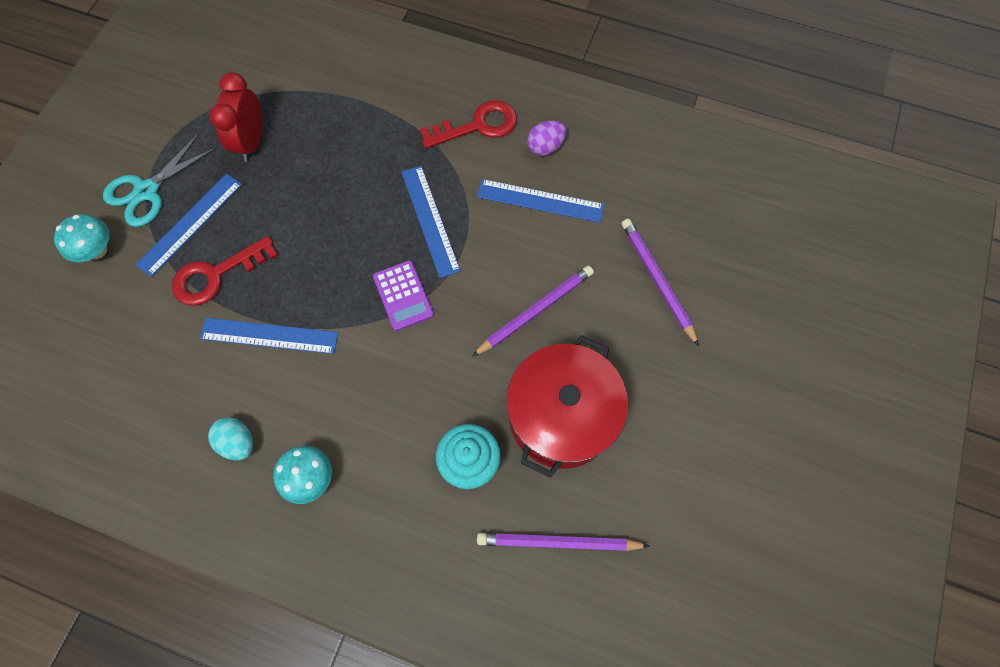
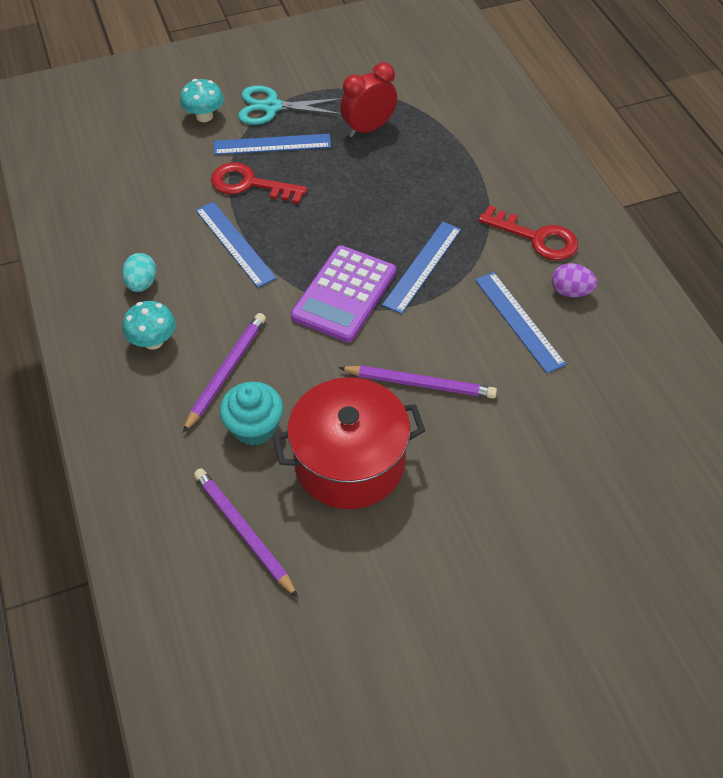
camera: 50 degrees right, 15 degrees down
(403, 295) = (344, 294): purple calculator -> purple calculator, size x1.62
(657, 280) = (540, 449): purple pencil -> purple pencil (226, 372)

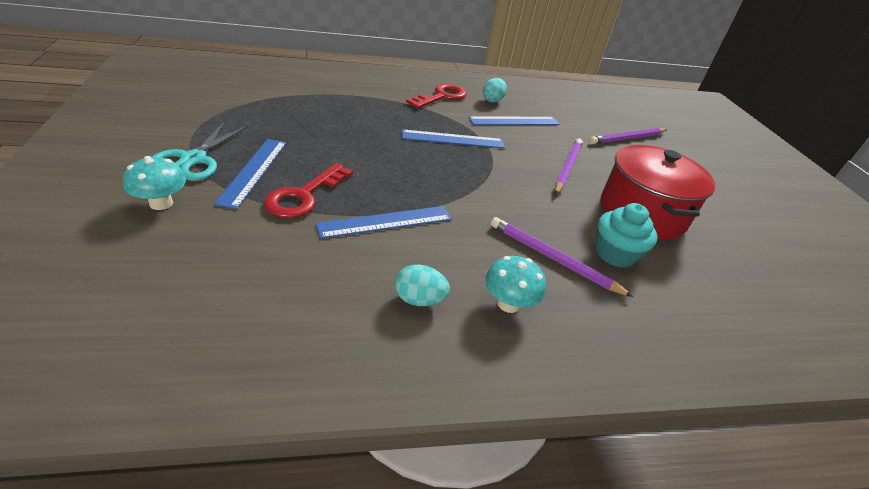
camera: 85 degrees left, 15 degrees down
(244, 532) = (723, 280): purple pencil -> purple pencil (627, 138)
(344, 294) = (472, 177): purple calculator -> none
(368, 128) = (277, 122): red clock -> none
(422, 266) = (453, 139): blue ruler -> blue ruler turned 45 degrees counterclockwise
(570, 291) = (492, 100): purple egg -> turquoise egg

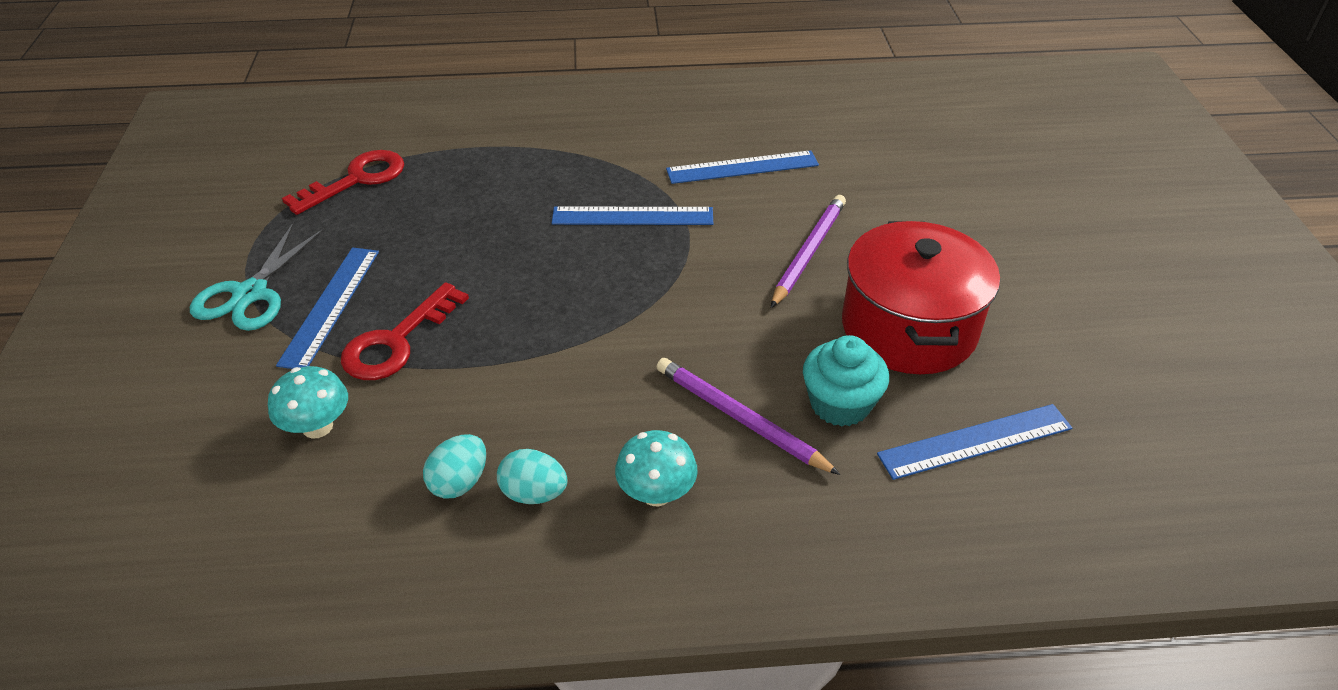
camera: 10 degrees right, 5 degrees up
(161, 203) = (209, 369): turquoise mushroom -> turquoise mushroom (317, 426)
(385, 221) = (506, 375): blue ruler -> blue ruler (975, 441)
(441, 97) = (629, 131): red key -> red key (356, 180)
(492, 100) = (715, 127): turquoise egg -> turquoise egg (459, 482)
(627, 138) = (933, 181): purple pencil -> none

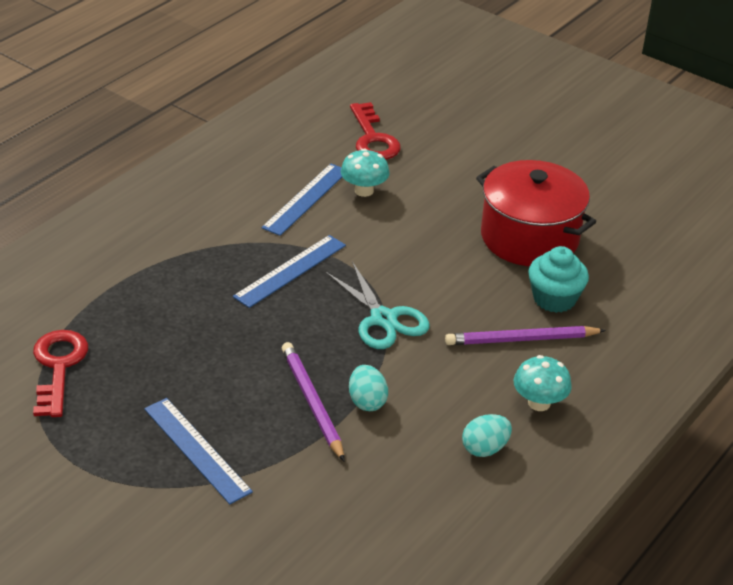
camera: 50 degrees left, 5 degrees down
(250, 294) = (127, 482): turquoise scissors -> turquoise scissors (383, 319)
(317, 426) = (316, 511): turquoise mushroom -> turquoise mushroom (364, 190)
(397, 341) = (277, 437): red key -> red key (373, 138)
(459, 482) = (441, 474): turquoise egg -> turquoise egg (367, 401)
(808, 253) = (422, 228): purple pencil -> purple pencil (312, 403)
(975, 441) = (632, 274): blue ruler -> none

